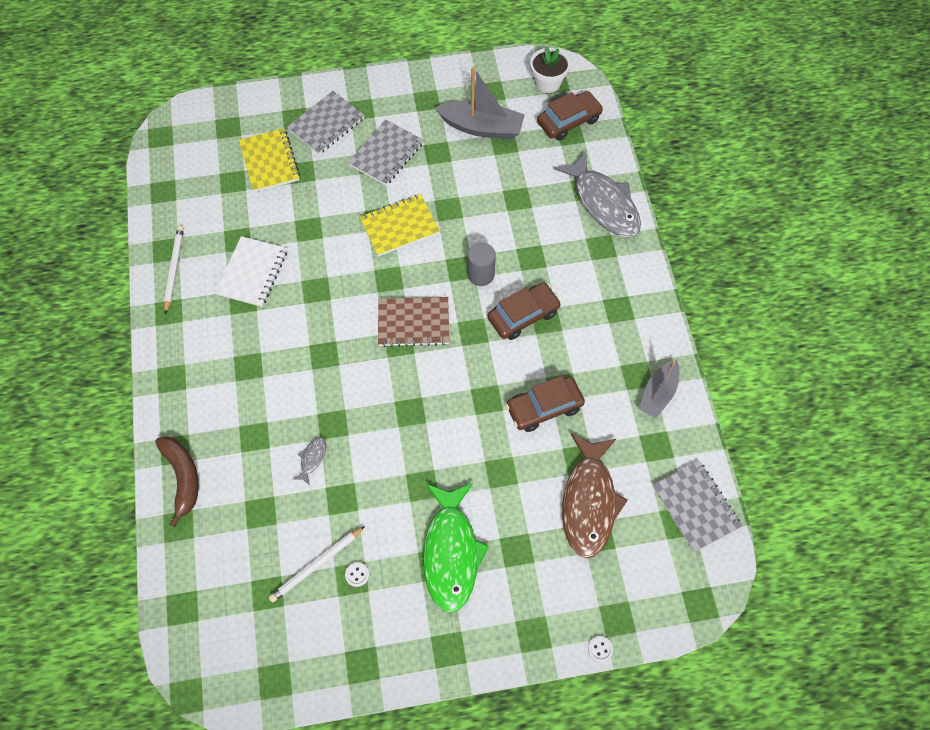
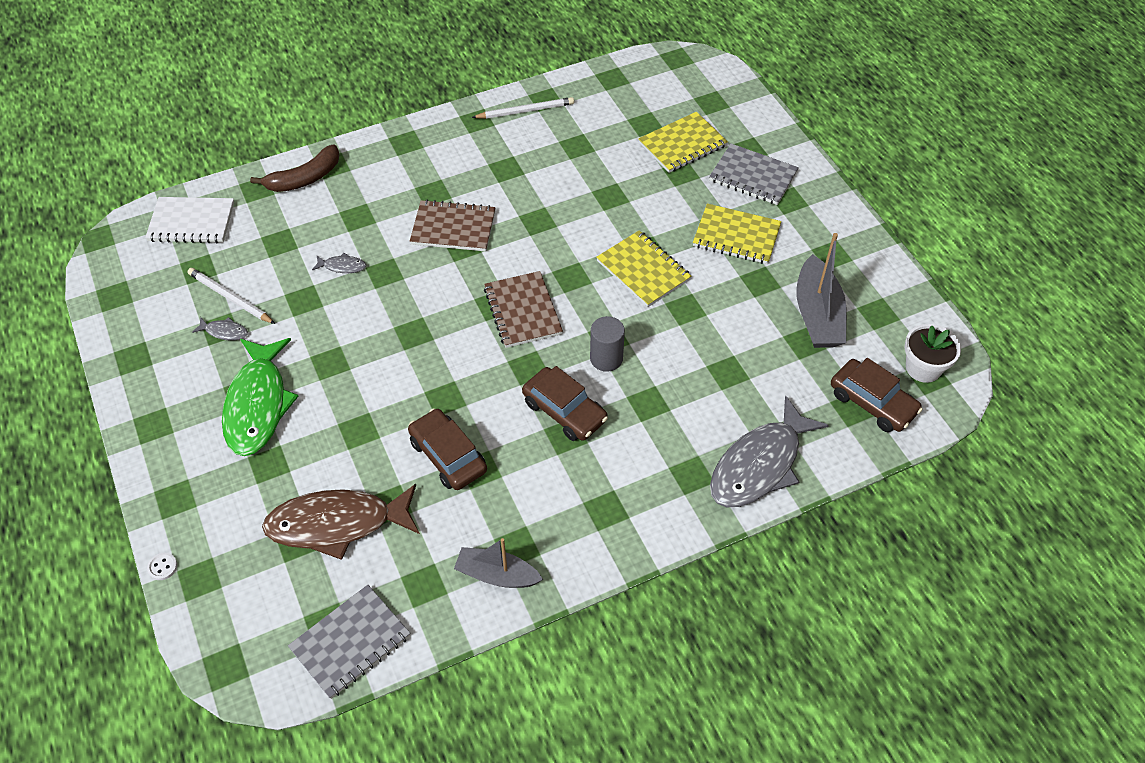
camera: 75 degrees right, 10 degrees down
(252, 273) = (541, 167): white notebook -> white notebook (191, 222)
(299, 358) = (453, 228): none -> brown notebook
(357, 574) = (224, 332): white button -> grey fish
(386, 154) = (736, 236): grey notebook -> yellow notebook
(451, 552) = (258, 404): green fish -> green fish turned 75 degrees counterclockwise

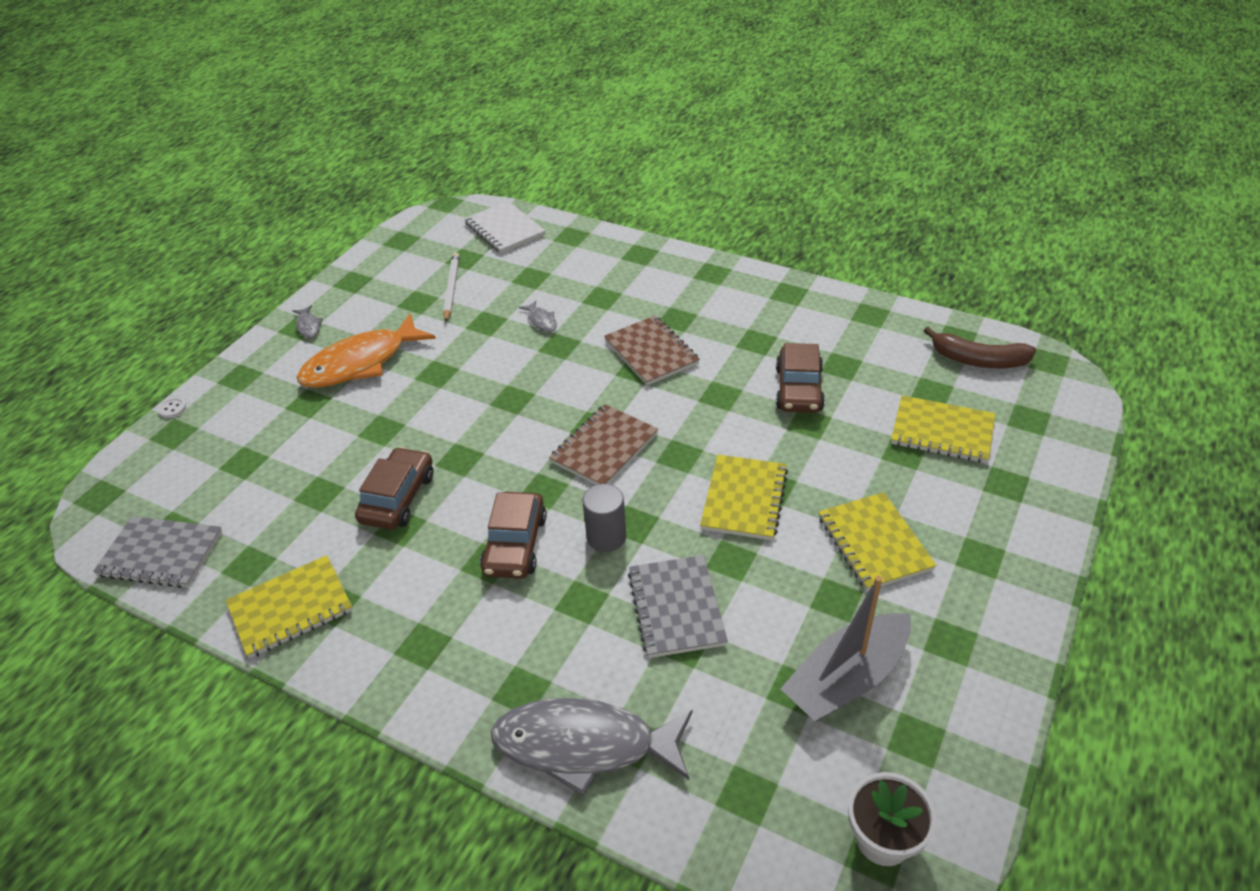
camera: 55 degrees right, 10 degrees down
(224, 332) = (416, 305): grey fish -> grey fish (308, 326)
(258, 404) = (361, 363): green fish -> orange fish
(304, 178) = (609, 250): brown banana -> brown banana (978, 360)
(337, 524) = (276, 475): brown fish -> none
(497, 575) = (290, 608): grey boat -> yellow notebook
(525, 111) = (839, 312): white pencil -> none
(753, 176) = (973, 508): grey notebook -> grey notebook (676, 608)
(872, 402) = (774, 811): brown car -> brown car (799, 389)

